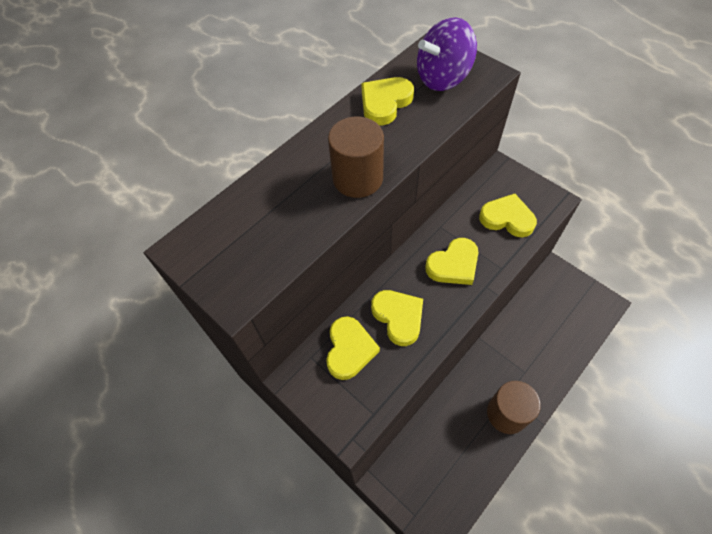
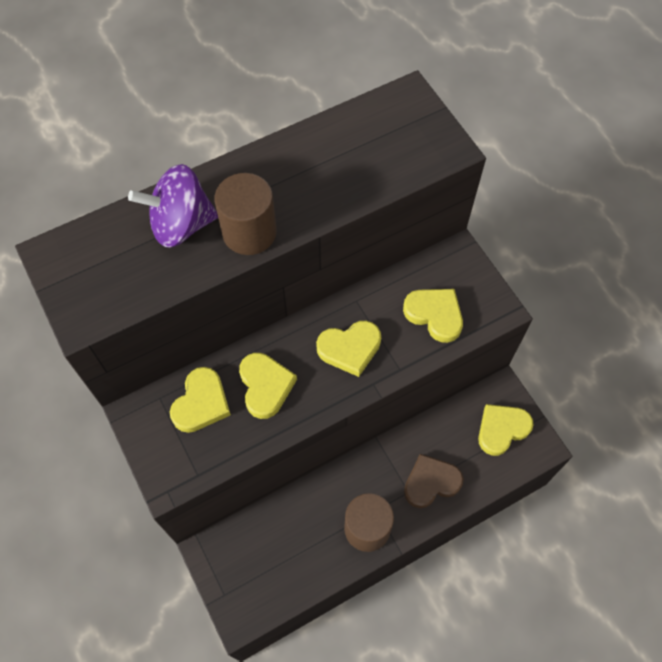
camera: 15 degrees right, 5 degrees up
(385, 103) = (318, 152): yellow heart -> yellow heart (502, 429)
(443, 78) = (395, 140): purple spinning top -> purple spinning top (181, 224)
(538, 358) = (431, 482): none -> brown heart

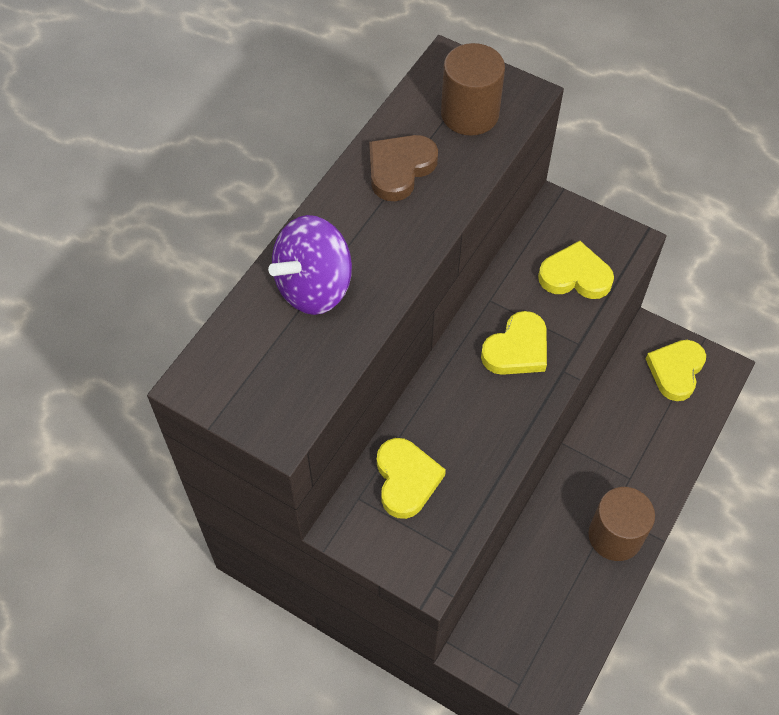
camera: 30 degrees left, 5 degrees down
(249, 232) = (390, 261): brown cylinder -> brown cylinder (469, 114)
(265, 386) = (460, 428): yellow heart -> none
(431, 482) = (645, 457): brown heart -> brown heart (400, 169)

